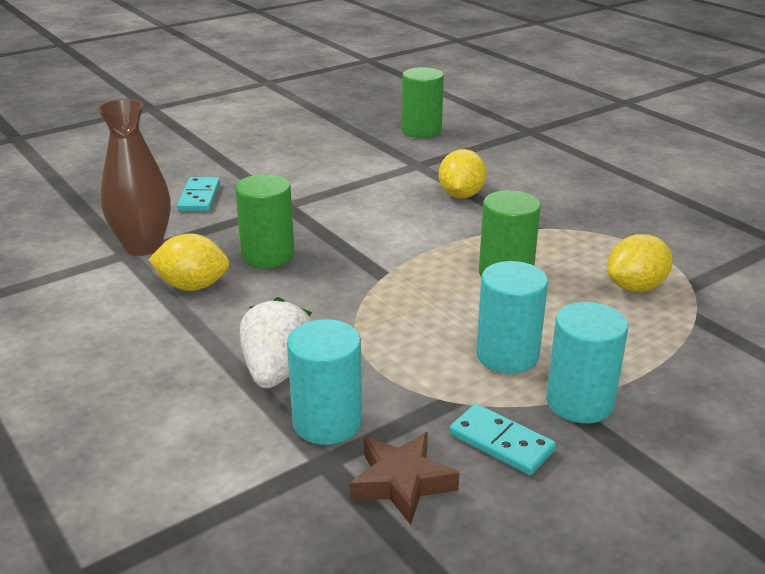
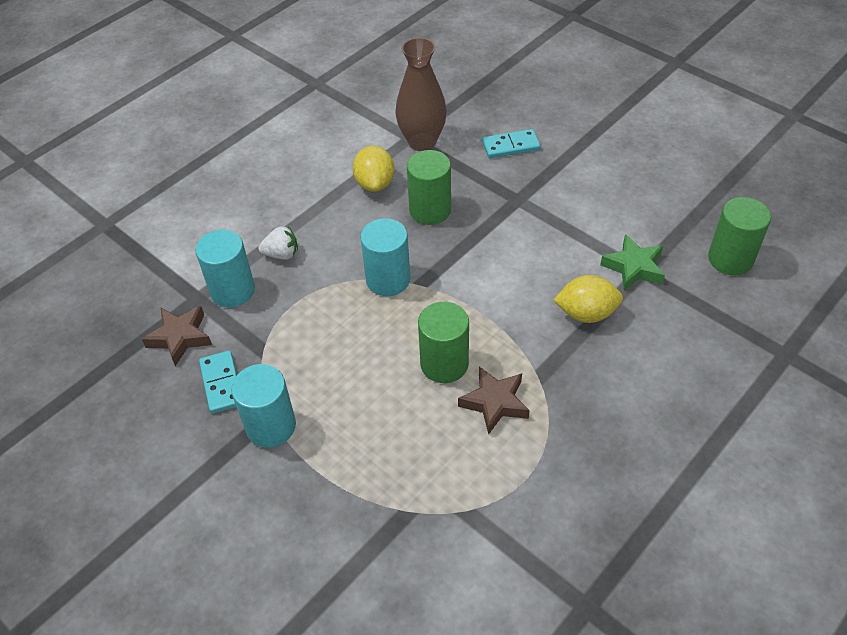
camera: 80 degrees right, 20 degrees up
(278, 371) = (282, 254): white strawberry -> white strawberry, size x0.64
(412, 167) = (634, 267): none -> green star
(501, 442) = (222, 383): turquoise domino -> turquoise domino turned 45 degrees counterclockwise
(507, 355) = (322, 377): turquoise cylinder -> turquoise cylinder (388, 280)
(561, 253) = (494, 402): none -> brown star
(635, 287) = (448, 463): yellow lemon -> none

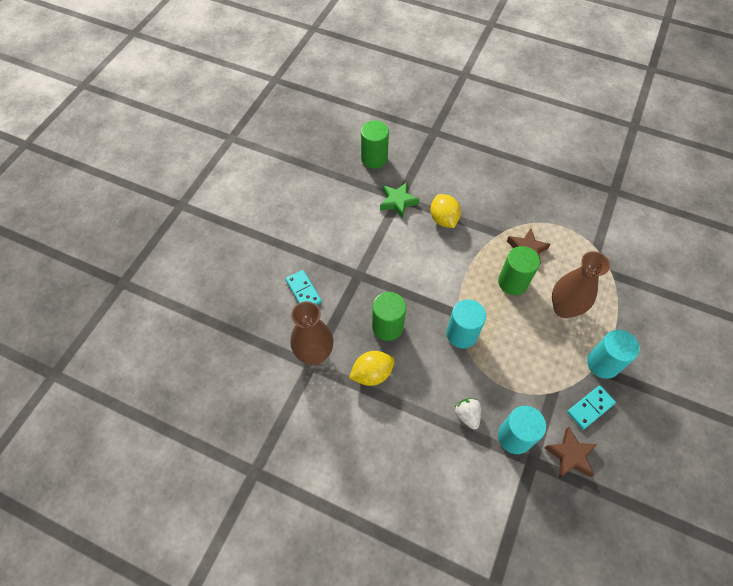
camera: 110 degrees left, 10 degrees up
(375, 413) = (564, 308): none -> brown vase

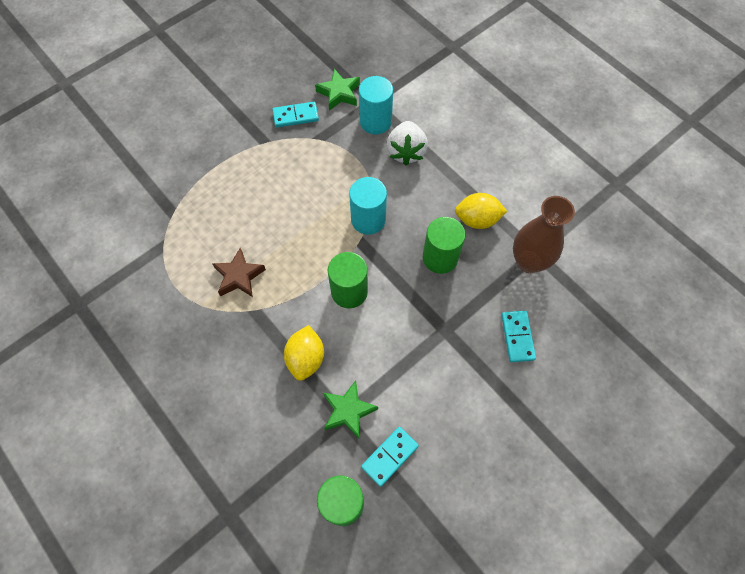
camera: 155 degrees left, 5 degrees up
(359, 189) = (389, 456): none -> turquoise domino
(467, 415) = (406, 152): white strawberry -> white strawberry, size x1.57
(513, 282) = (280, 248): green cylinder -> green cylinder (349, 291)
(564, 308) = (250, 201): brown vase -> none
(570, 455) = (339, 93): brown star -> green star
(603, 363) = (255, 142): turquoise cylinder -> none

